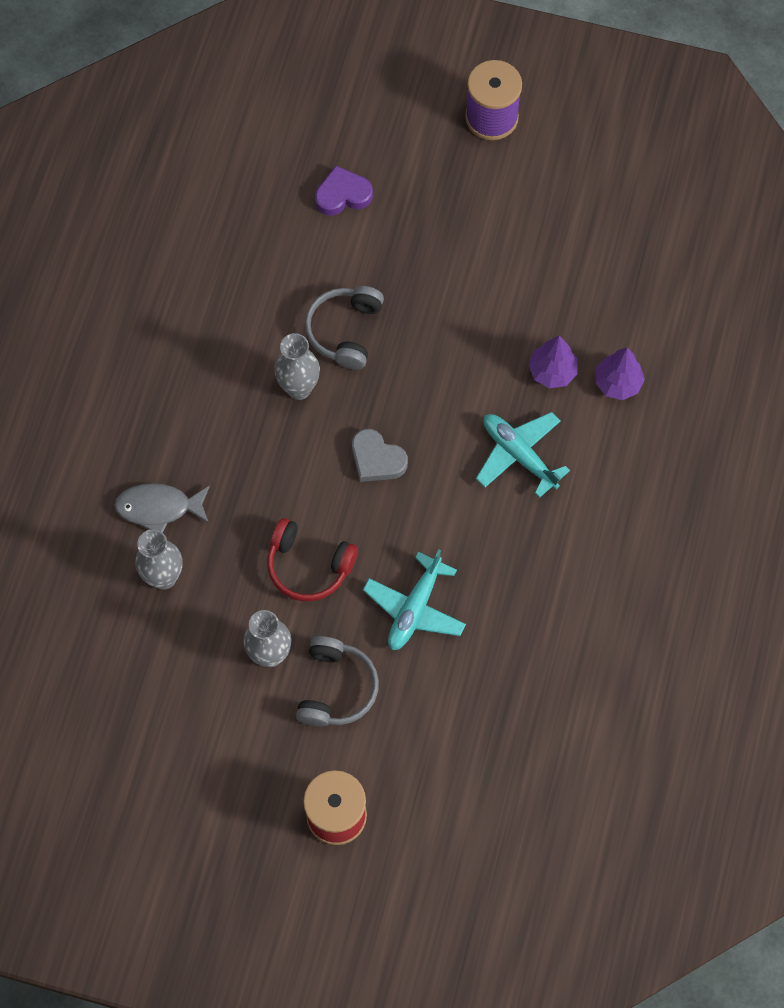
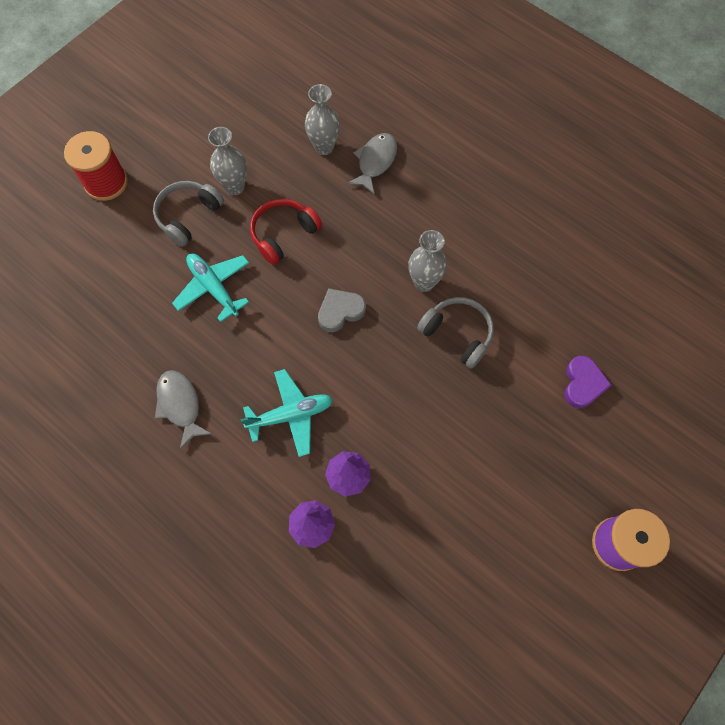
camera: 115 degrees right, 0 degrees up
(336, 688) = (188, 216): grey headphones -> grey headphones turned 90 degrees clockwise
(566, 570) = (180, 405): none -> grey fish

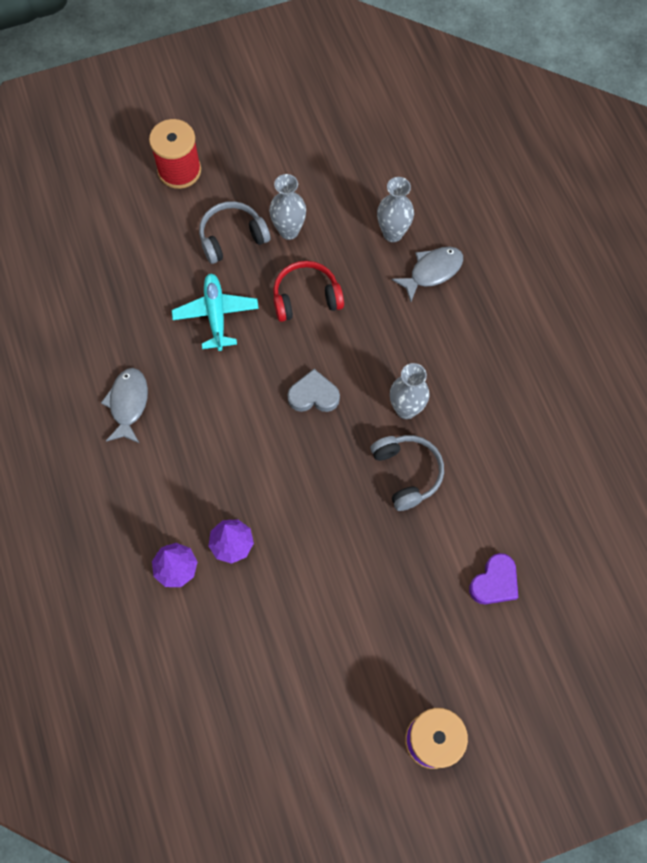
camera: 30 degrees right, 0 degrees up
(290, 415) = (215, 464): turquoise plane -> none

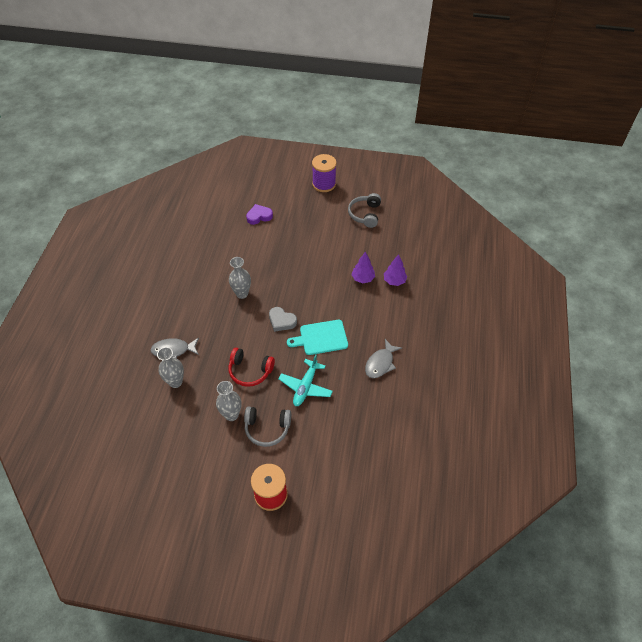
camera: 150 degrees left, 15 degrees down
(238, 398) = (321, 338): none -> turquoise cutting board
(407, 473) = (263, 269): grey headphones -> grey headphones (365, 214)

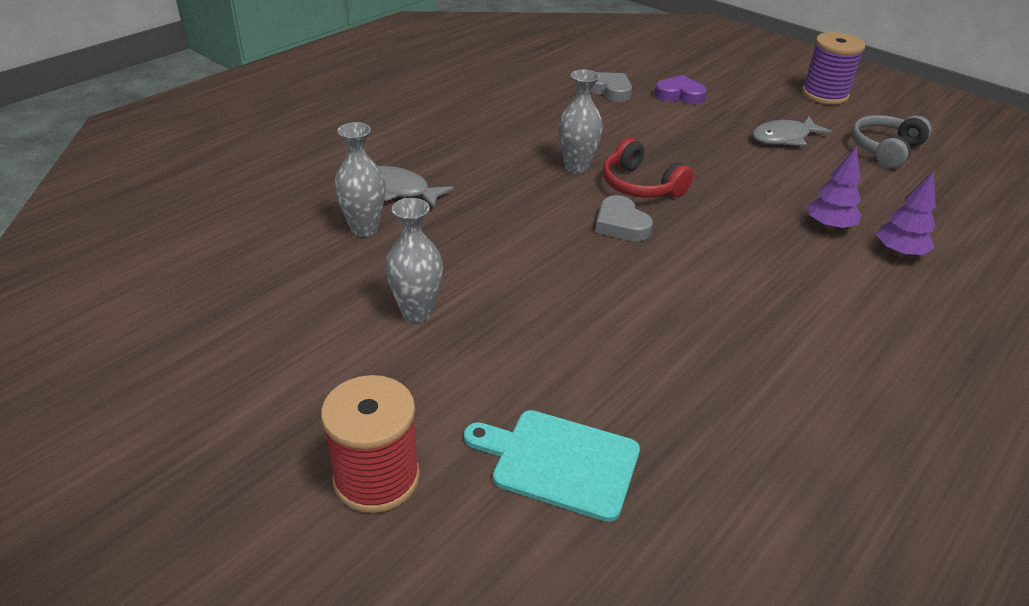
camera: 30 degrees right, 15 degrees down
(225, 228) = (610, 90): none -> grey heart
(250, 371) = (505, 266): red headphones -> red headphones (640, 185)
(267, 428) = (465, 363): grey headphones -> none
(305, 387) = (596, 333): turquoise plane -> none
(321, 338) = (682, 275): turquoise cutting board -> turquoise cutting board (559, 462)
(380, 363) = (791, 365): grey fish -> grey fish (784, 138)

